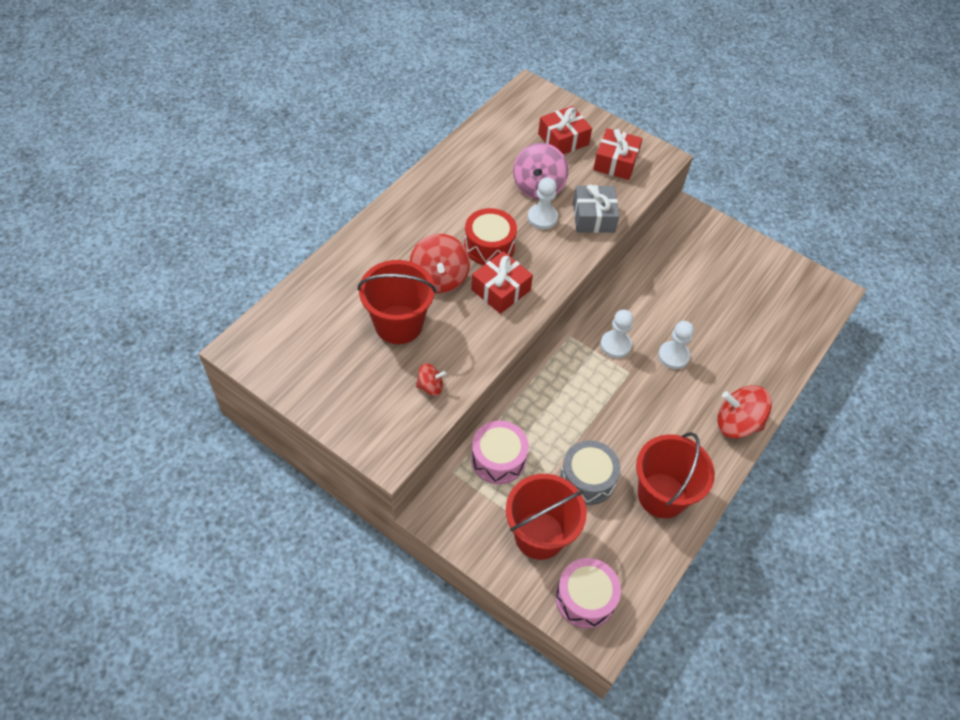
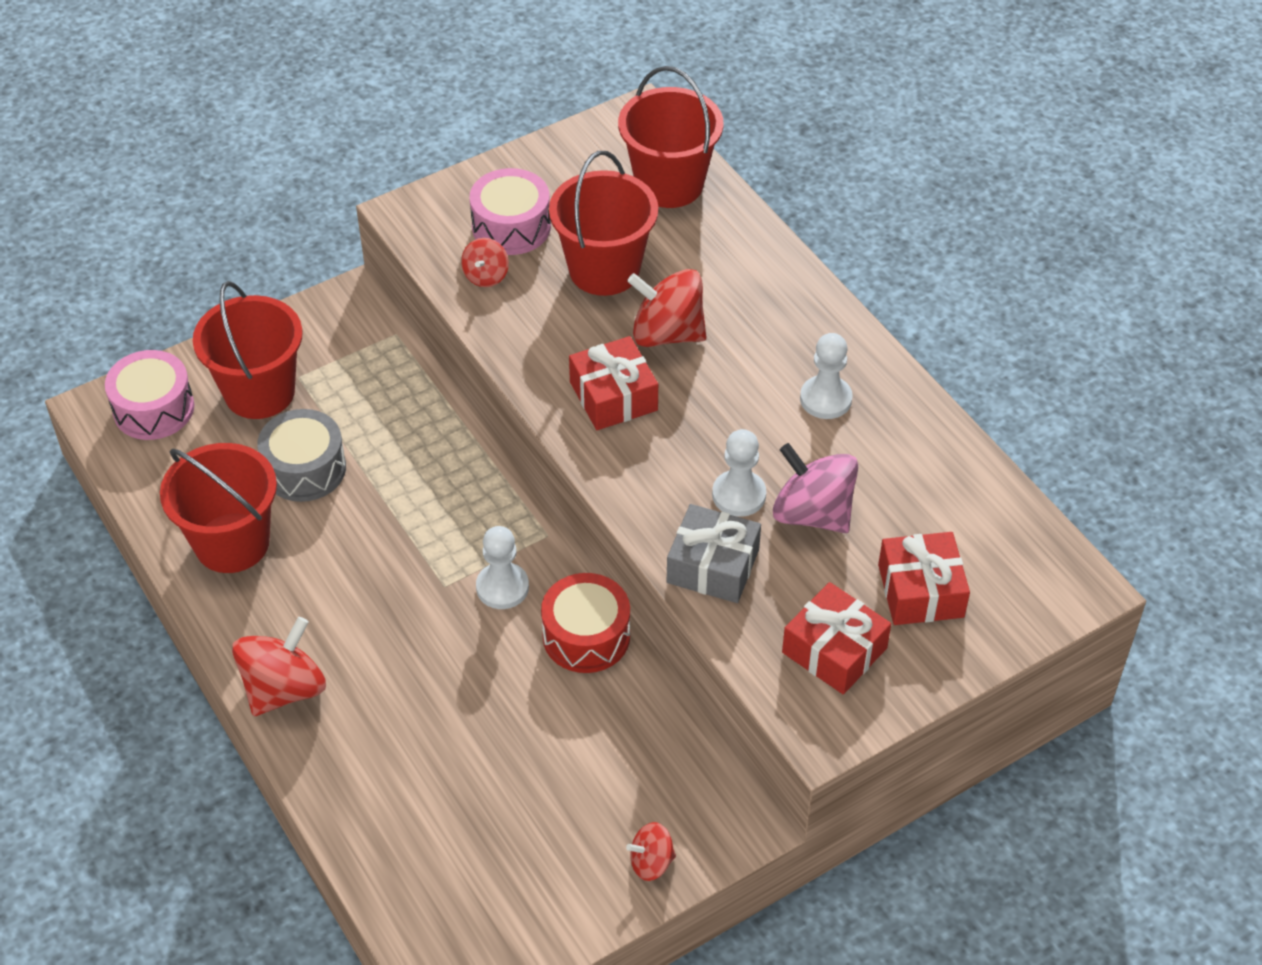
camera: 115 degrees right, 5 degrees down
(305, 312) = (669, 184): none -> red bucket
(489, 246) = (706, 409): red drum -> red drum (586, 636)
(498, 459) = (388, 385): pink drum -> pink drum (511, 227)
(673, 356) = (444, 657): white pawn -> white pawn (825, 399)
(728, 239) = (651, 862): none -> red spinning top

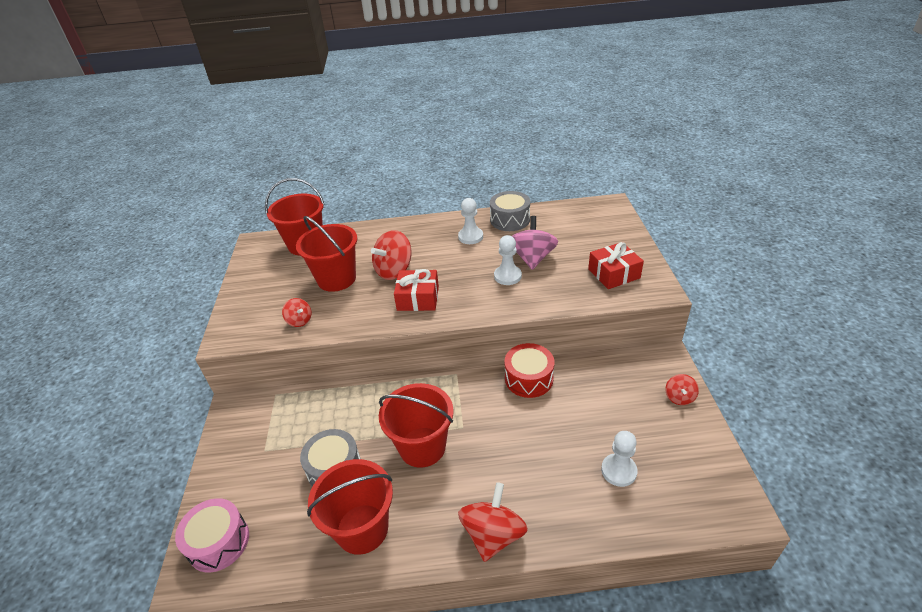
camera: 60 degrees left, 10 degrees down
(259, 392) = (258, 474): red bucket -> red bucket (422, 447)
(284, 689) = (493, 535): red spinning top -> red spinning top turned 45 degrees clockwise
(502, 587) = (479, 402): white pawn -> white pawn (618, 471)
(511, 227) = (276, 302): pink drum -> none
(713, 566) = (545, 296): grey gift -> none
(812, 513) = (532, 258): pink spinning top -> pink spinning top turned 120 degrees clockwise
(917, 438) = (510, 220): none -> grey drum
(920, 591) = (592, 241): red gift -> none

